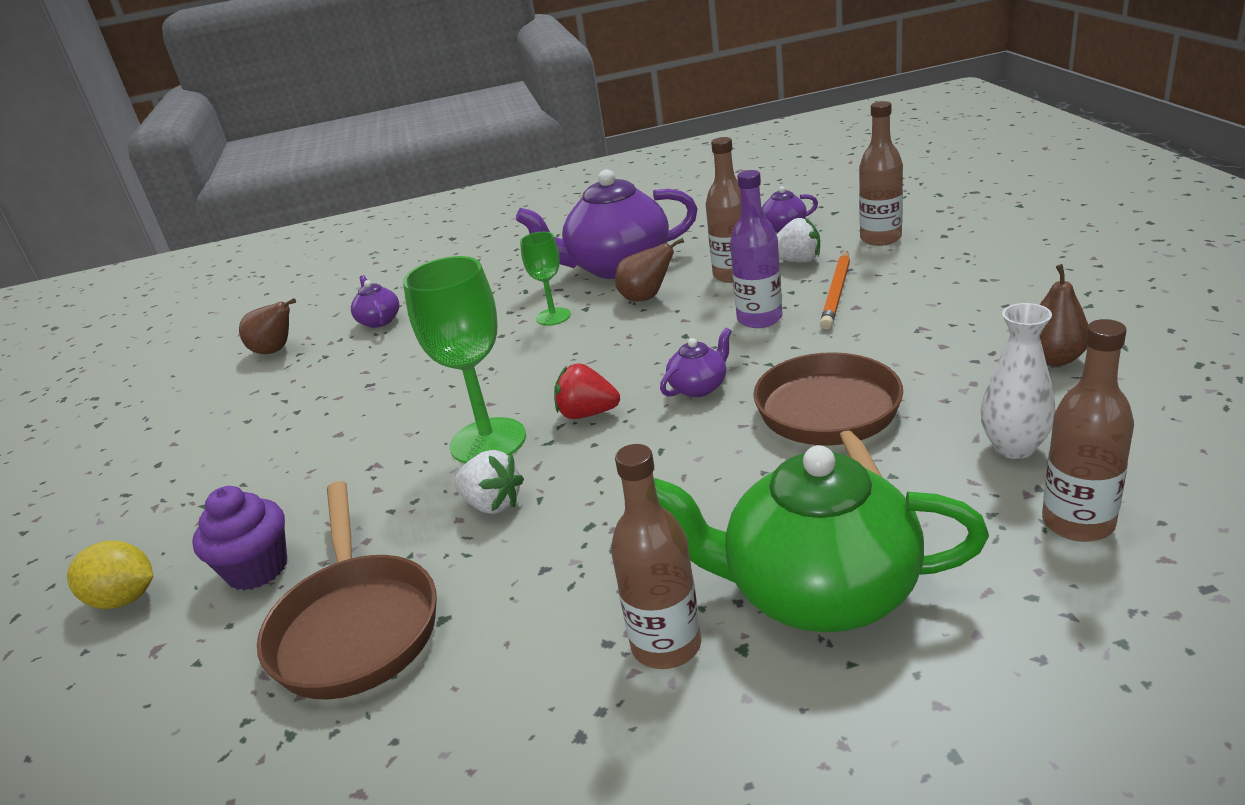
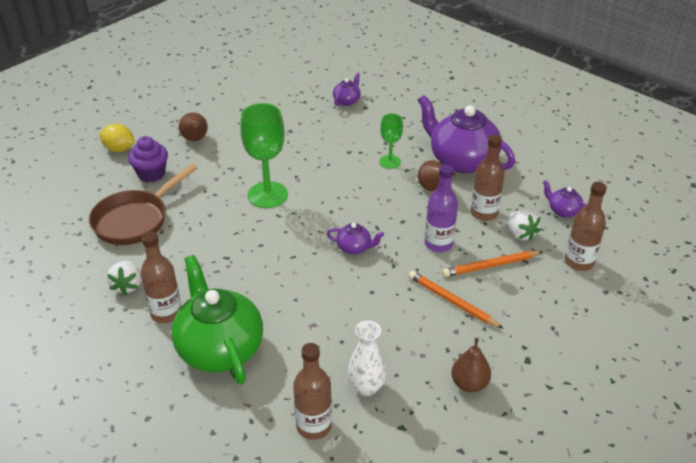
camera: 50 degrees right, 10 degrees up
(124, 599) = (119, 149): yellow lemon -> yellow lemon turned 45 degrees counterclockwise
(276, 350) = (299, 82): brown pear -> brown pear (195, 139)
(492, 504) = (224, 220): white strawberry -> white strawberry (127, 285)
(587, 414) = (308, 217): red strawberry -> none
(831, 418) = (354, 308): brown pan -> none
(882, 335) = (452, 301): none -> orange pencil

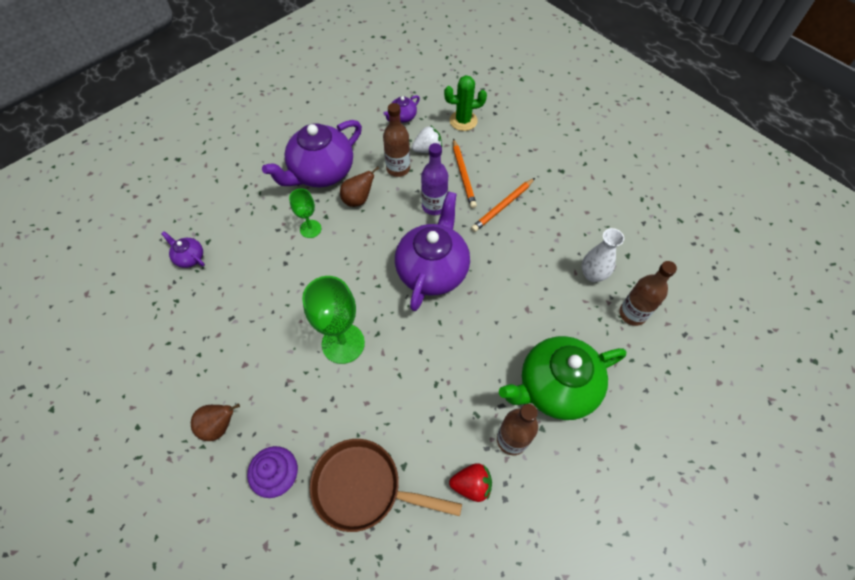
camera: 85 degrees left, 20 degrees up
(119, 149) = (215, 526): yellow lemon -> none
(127, 285) = (471, 485): white strawberry -> red strawberry
(135, 220) = (364, 488): brown pan -> brown pan turned 150 degrees clockwise
(354, 247) = (432, 270): purple teapot -> purple teapot, size x2.27
(469, 383) = (585, 208): brown pear -> none
(579, 262) = (463, 121): brown bottle -> green cactus

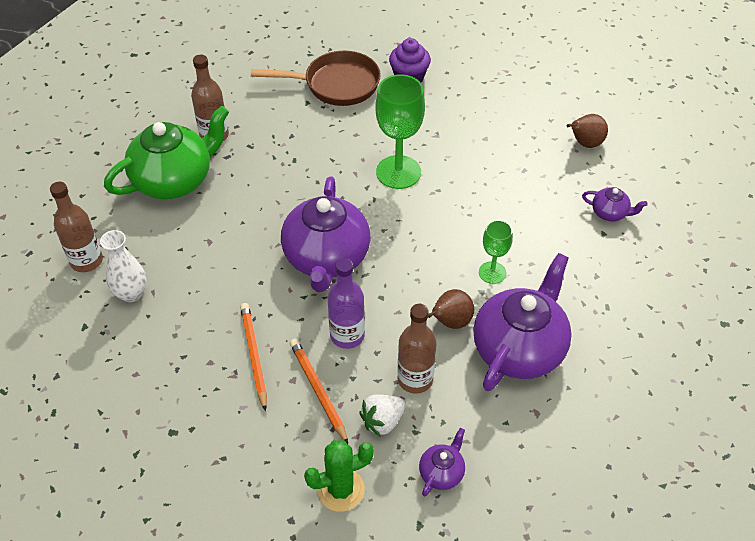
camera: 165 degrees right, 10 degrees down
(219, 425) = (479, 96): brown pear -> brown pear (585, 143)
(471, 485) = (245, 102): red strawberry -> none
(502, 206) = (254, 355): orange pencil -> orange pencil turned 45 degrees counterclockwise

